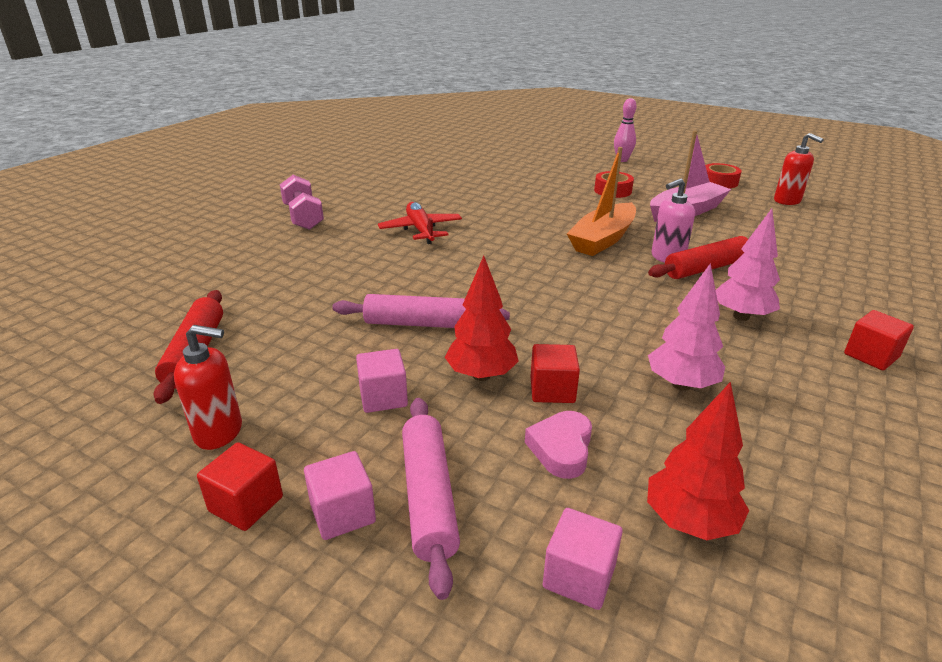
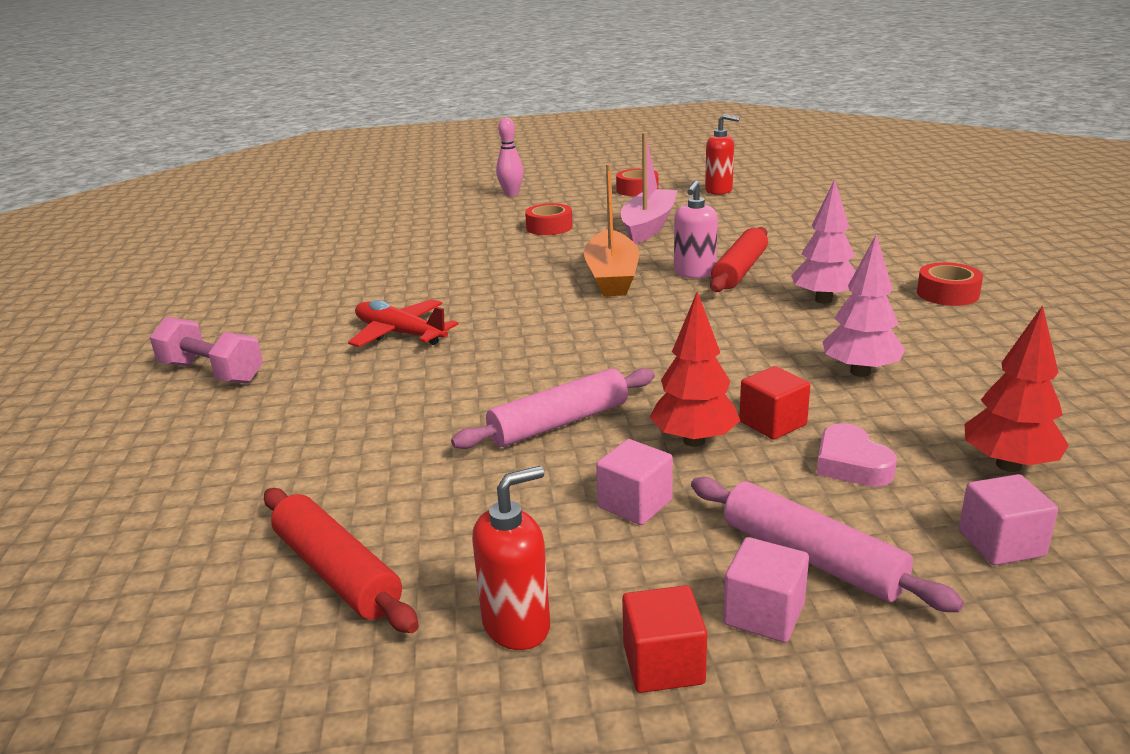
camera: 35 degrees left, 5 degrees down
(871, 356) = (947, 294): red cube -> red tape

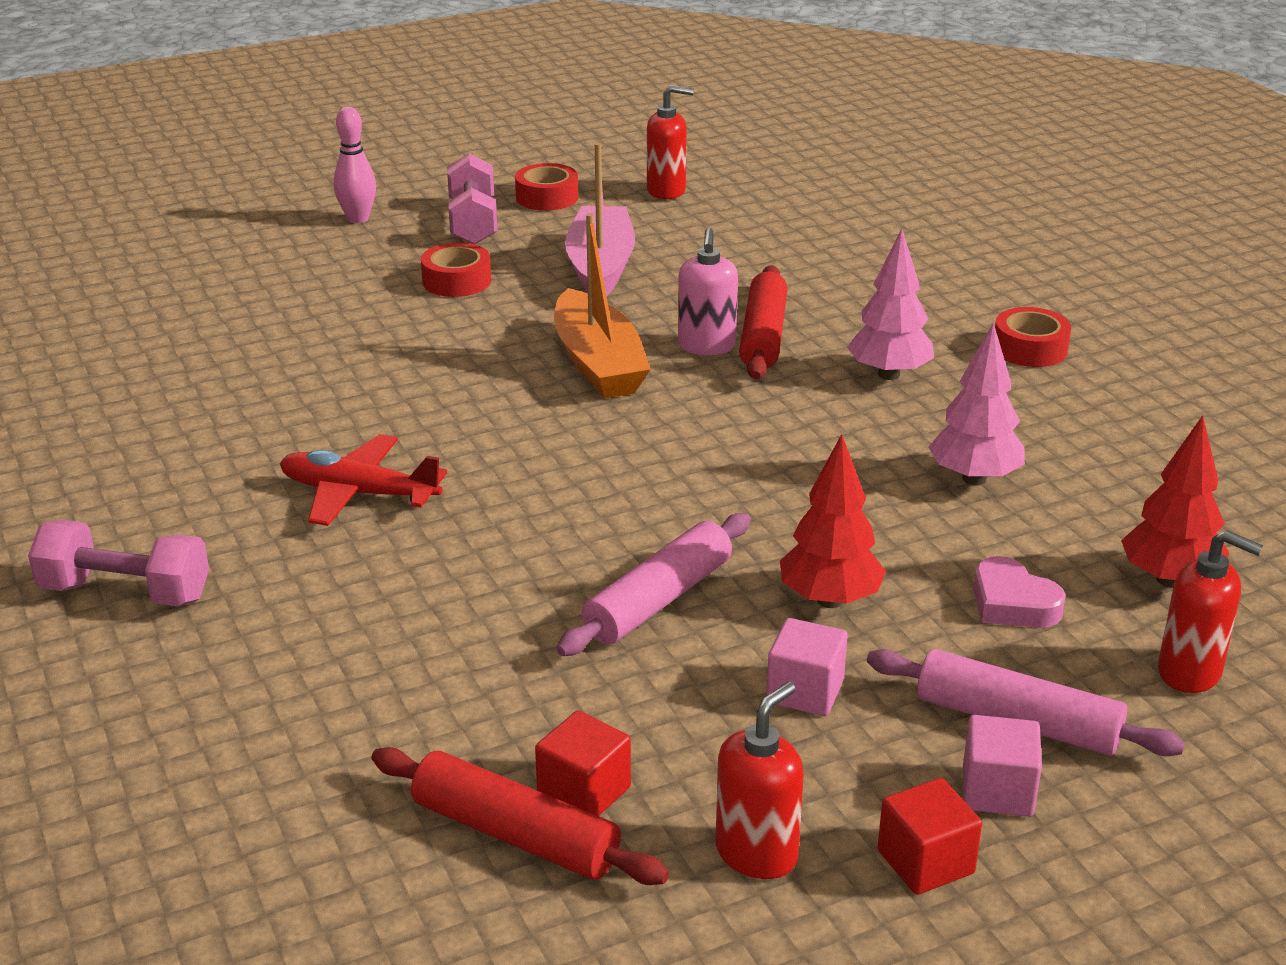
camera: 20 degrees left, 5 degrees up
(581, 199) = (473, 223): none -> pink dumbbell
(772, 423) = (906, 563): red cube -> red cube (584, 792)
(1001, 543) = (1190, 672): pink cube -> red soap dispenser

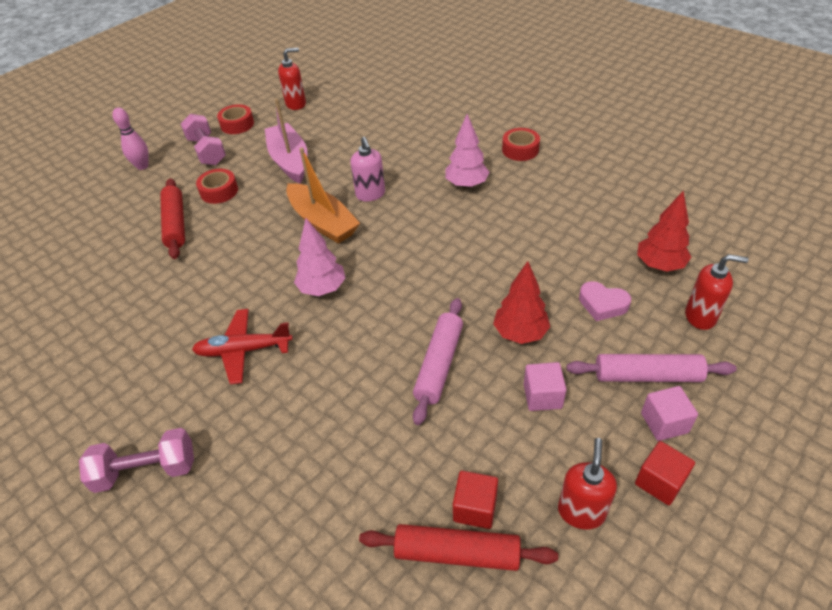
camera: 20 degrees left, 15 degrees up
(763, 336) = (394, 179): red rolling pin -> red rolling pin (175, 224)
(974, 478) = (541, 235): pink tree -> pink tree (322, 289)

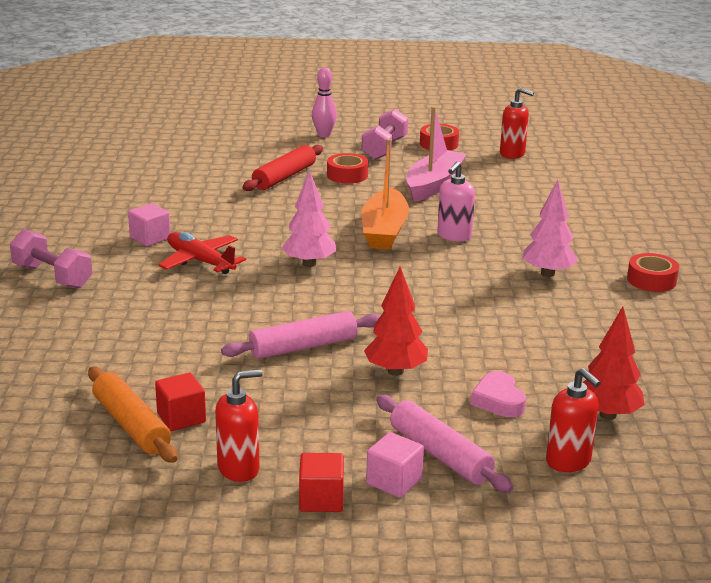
camera: 45 degrees right, 20 degrees down
(457, 553) = (131, 425): red rolling pin -> orange rolling pin
(542, 396) = (338, 408): pink cube -> pink cube (150, 238)

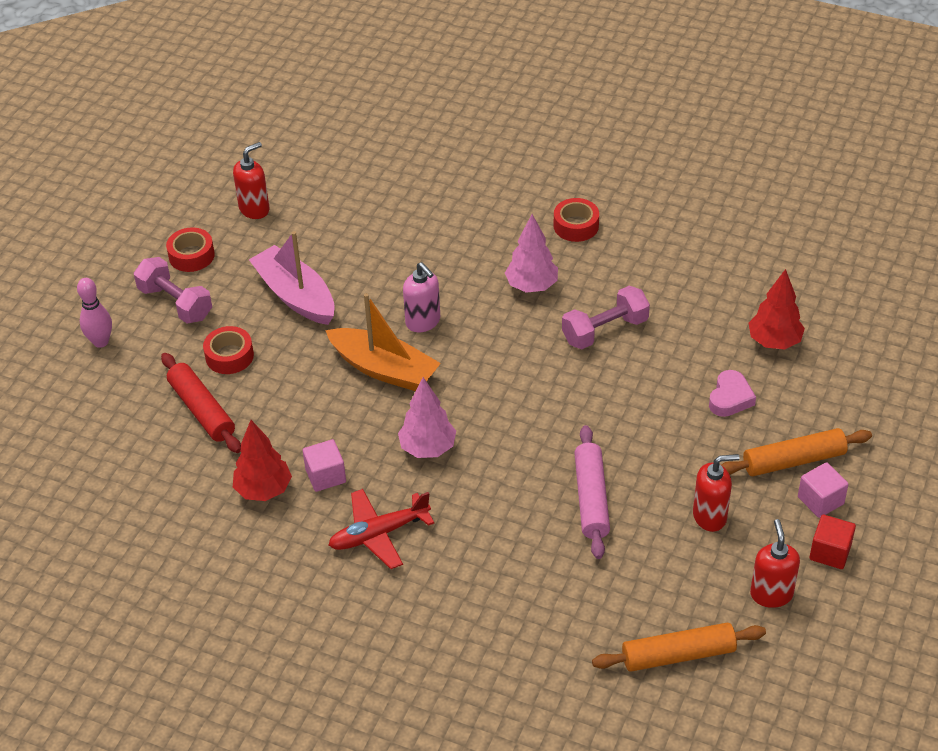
camera: 65 degrees left, 20 degrees up
(52, 276) = (351, 669): pink dumbbell -> pink dumbbell (605, 331)
(150, 238) = (299, 565): pink cube -> pink cube (325, 476)
(181, 418) = (679, 616): red cube -> none
(395, 371) = (659, 447): red tree -> red tree (264, 490)
(440, 454) = (793, 460): pink rolling pin -> orange rolling pin
(498, 400) = (730, 398): pink heart -> pink heart turned 75 degrees counterclockwise
(568, 461) = (828, 389): red soap dispenser -> red soap dispenser (710, 516)

